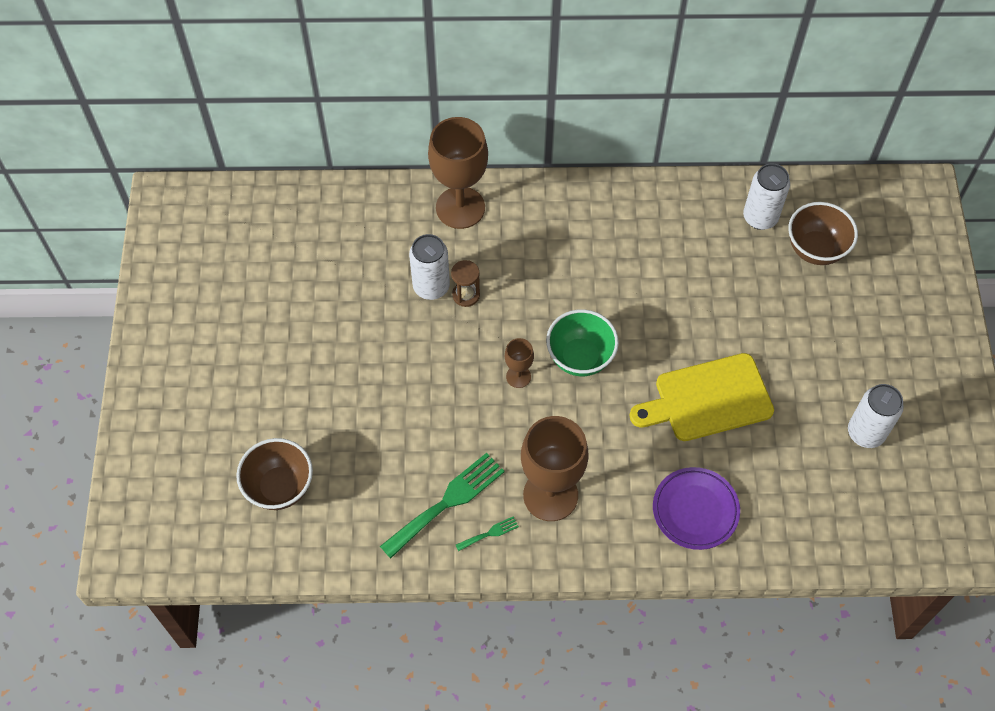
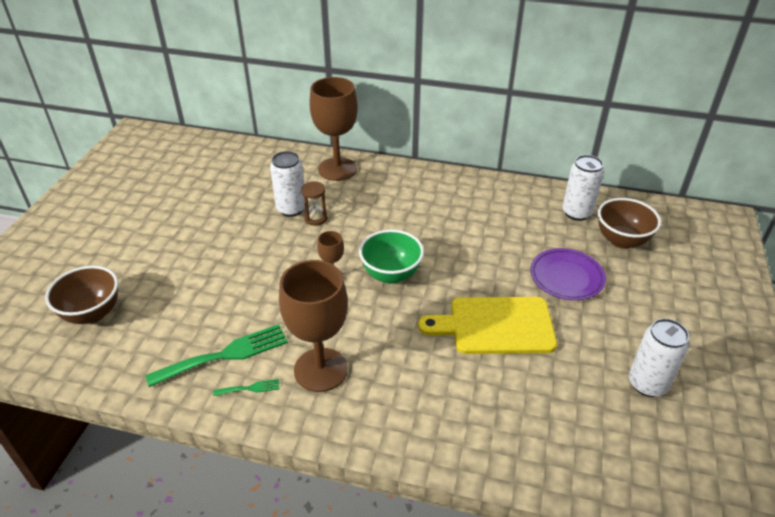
camera: 15 degrees right, 20 degrees down
(695, 510) = (455, 413): purple plate -> purple plate (566, 277)

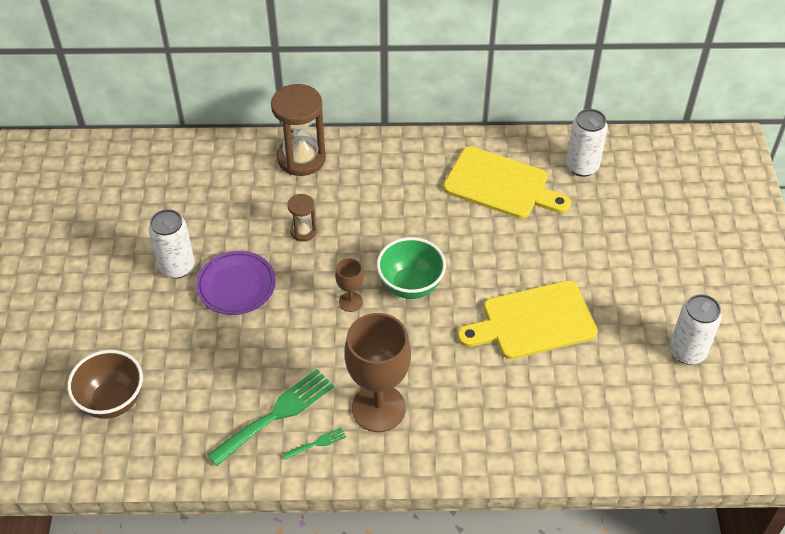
camera: 15 degrees left, 10 degrees up
(291, 209) = (270, 224): white can -> white can (177, 267)
(337, 169) = (301, 158): brown goblet -> brown hourglass
(499, 214) = (501, 185): none -> yellow cutting board
(566, 277) = (589, 250): purple plate -> purple plate (236, 286)
(621, 240) = (634, 193): brown bowl -> none

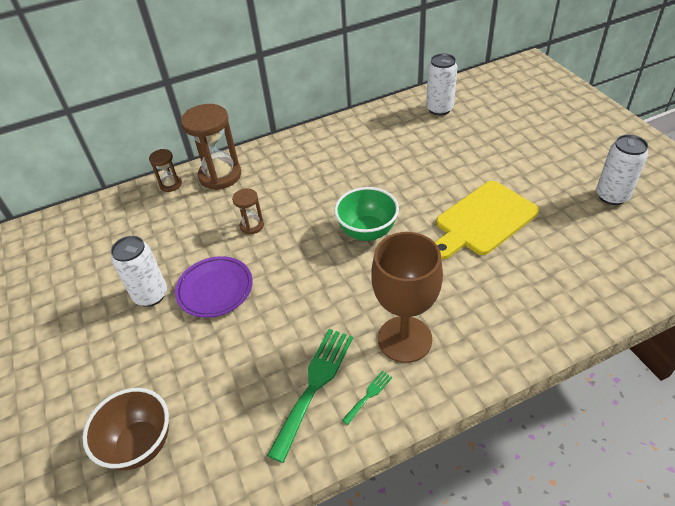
camera: 20 degrees left, 5 degrees down
(248, 149) = (170, 184): none -> brown hourglass
(350, 302) = (325, 263): brown goblet -> none
(501, 185) = (389, 139): yellow cutting board -> none

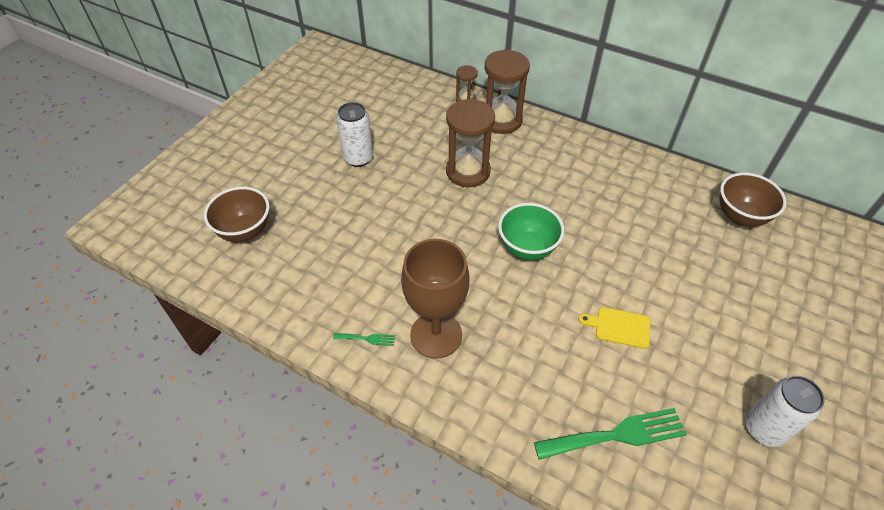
camera: 50 degrees right, 5 degrees up
(215, 289) = (391, 189): purple plate -> none
(252, 226) = (468, 172): brown hourglass -> brown hourglass, size x1.95
(314, 385) = (352, 299): green fork -> green fork (616, 435)
(439, 109) = (740, 216): white can -> brown bowl
(483, 220) = (619, 327): yellow cutting board -> yellow cutting board, size x0.52

